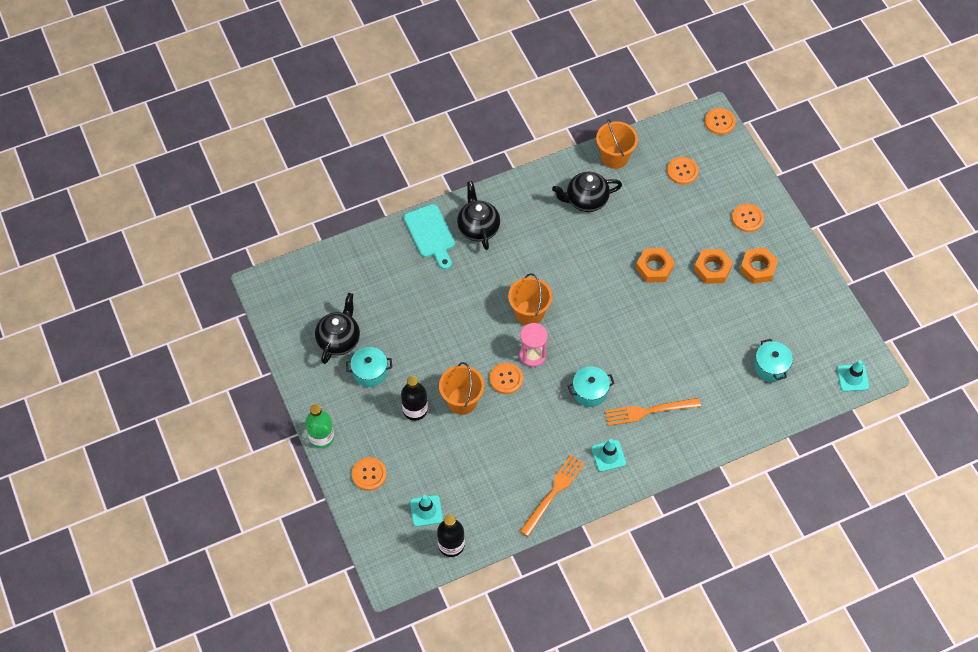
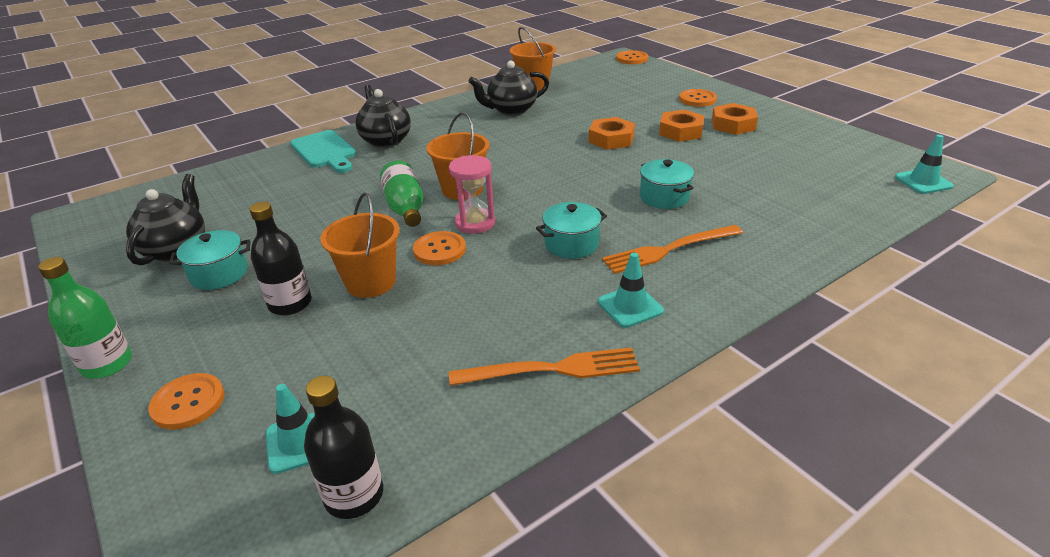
camera: 10 degrees left, 25 degrees down
(487, 327) = (405, 208): none -> green bottle
(554, 492) = (552, 369): orange fork -> orange fork turned 60 degrees clockwise
(682, 171) = (609, 84): orange button -> none
(771, 367) = (810, 188): turquoise pot -> turquoise pot (664, 197)

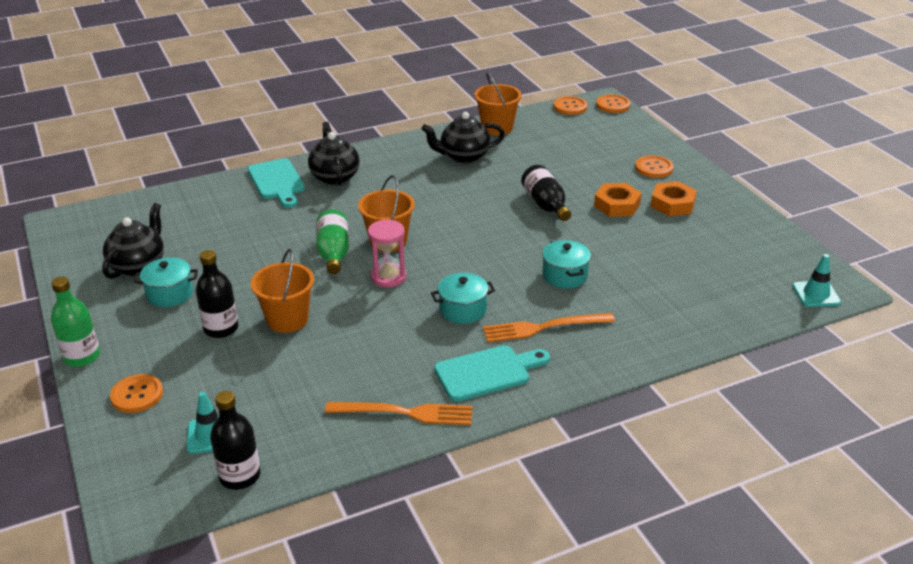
camera: 10 degrees right, 0 degrees up
(439, 250) = (351, 298): orange button -> orange button (570, 107)
(611, 139) = (545, 205): orange nut -> black bottle
(630, 306) = (487, 372): turquoise traffic cone -> turquoise cutting board

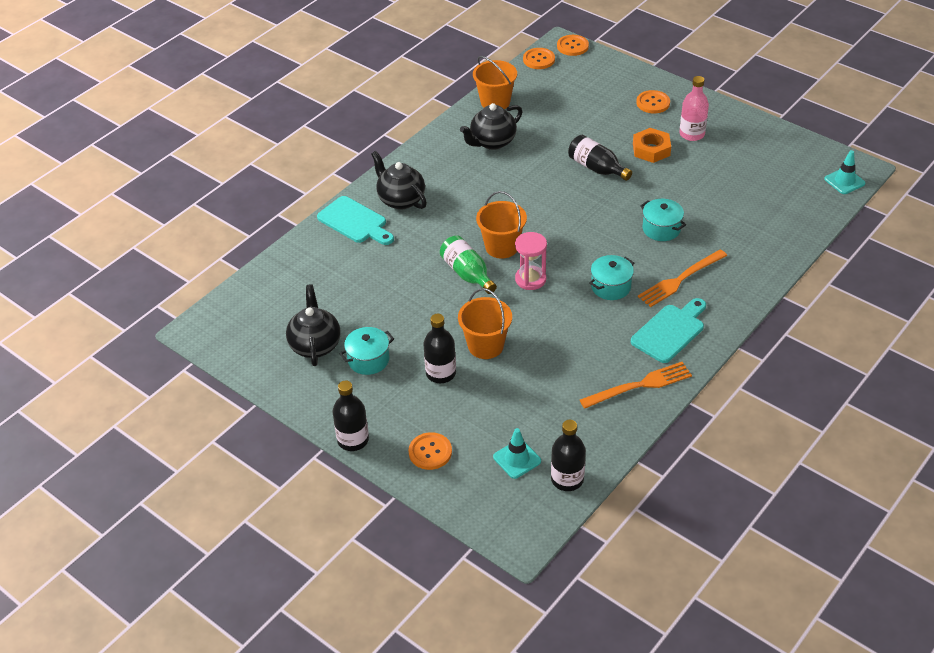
camera: 25 degrees left, 10 degrees up
(82, 356) = (353, 440): green bottle -> black bottle
(672, 204) = (692, 134): orange nut -> pink bottle

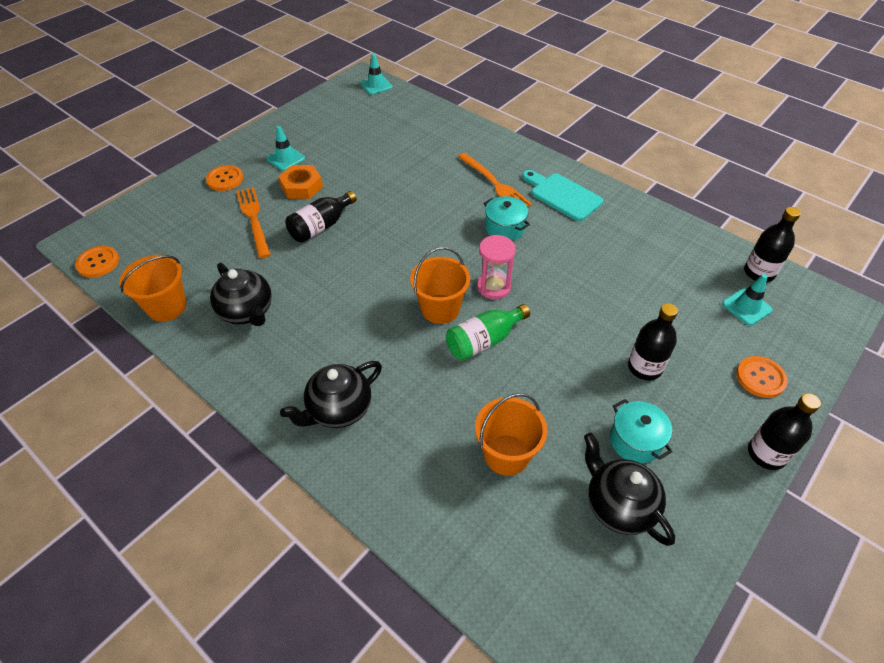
camera: 90 degrees left, 5 degrees up
(315, 345) = (618, 505): black teapot -> black teapot turned 60 degrees clockwise
(354, 222) = (376, 465): turquoise cutting board -> none
(485, 346) = (597, 327): orange bucket -> orange bucket (506, 454)
(572, 46) = (87, 232): orange button -> none
(640, 385) = (633, 219): orange fork -> orange fork (254, 219)
(661, 229) = (424, 189): turquoise pot -> none
(692, 134) = (286, 158): pink bottle -> turquoise traffic cone

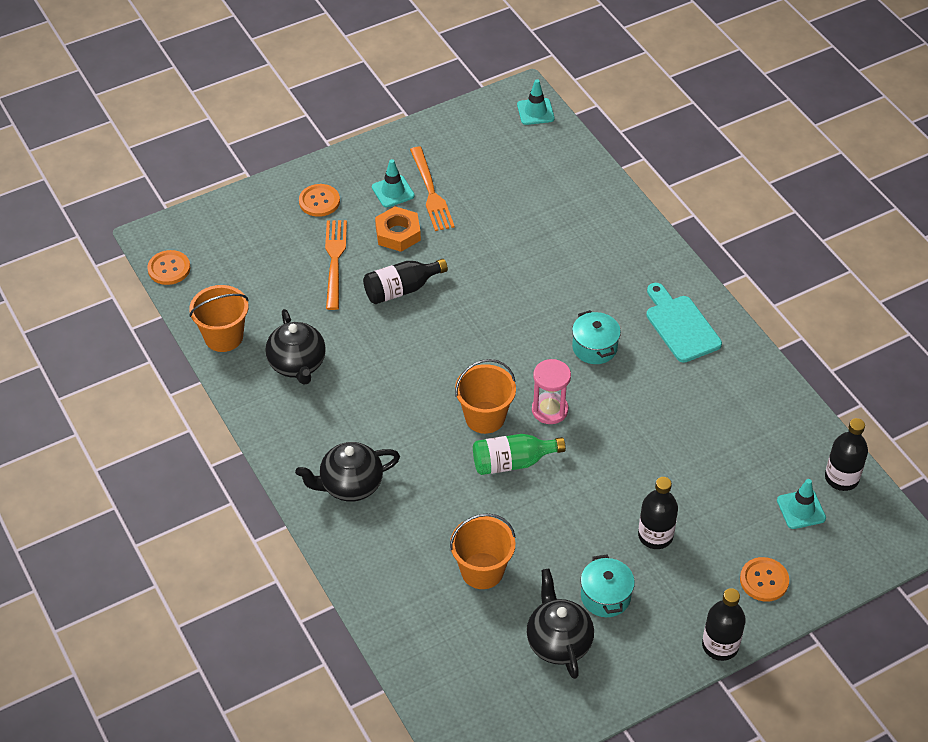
camera: 20 degrees right, 0 degrees up
(495, 184) = (612, 289): orange fork -> orange fork (431, 192)

